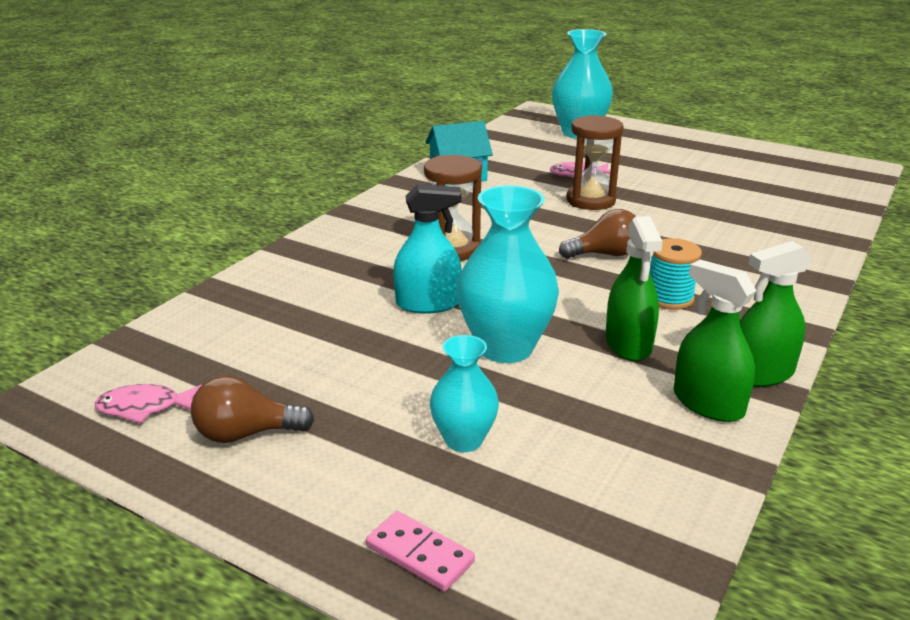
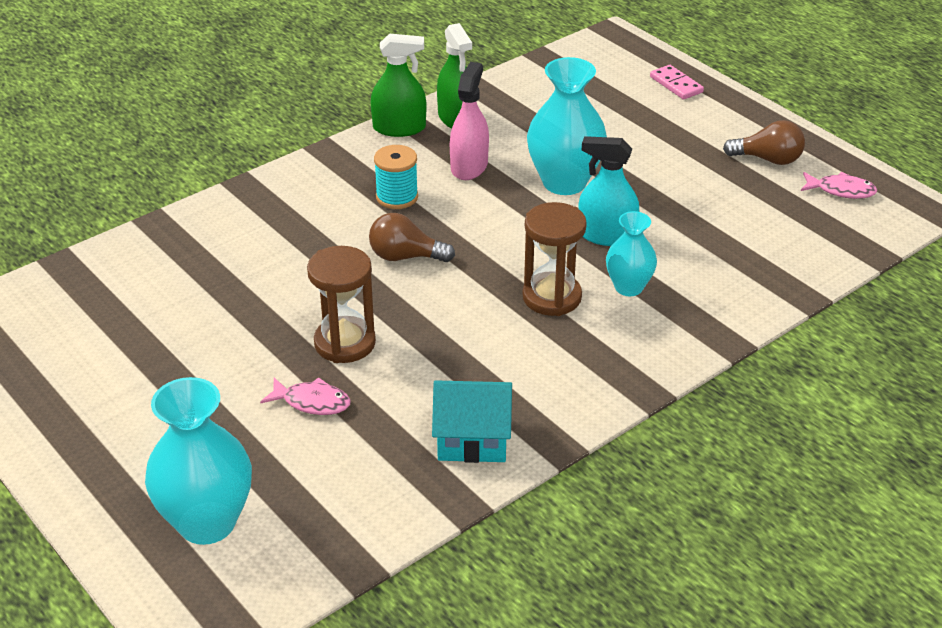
camera: 160 degrees left, 10 degrees up
(463, 440) = (628, 129): turquoise vase -> turquoise vase (628, 287)
(628, 344) = (469, 166): green spray bottle -> pink spray bottle

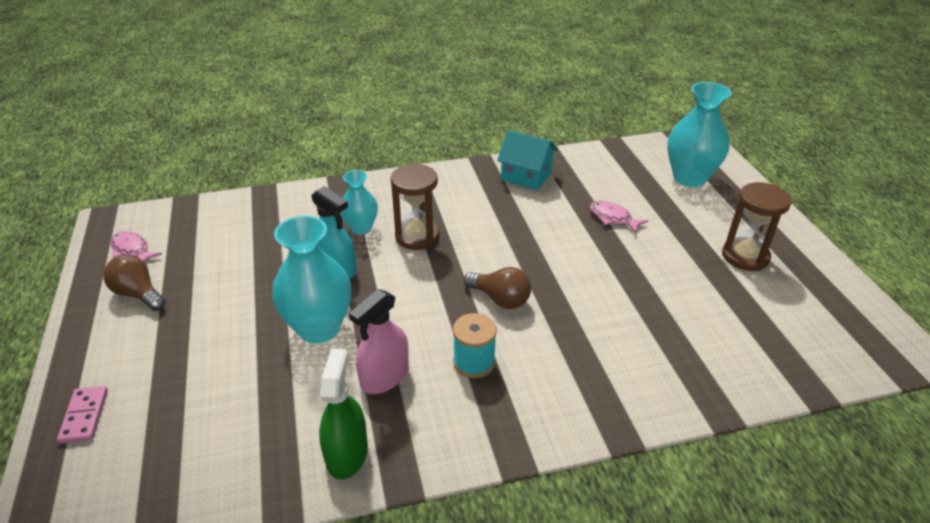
camera: 155 degrees left, 0 degrees up
(345, 343) = (577, 247): brown hourglass -> brown hourglass (745, 256)
(399, 128) = (417, 461): green spray bottle -> none

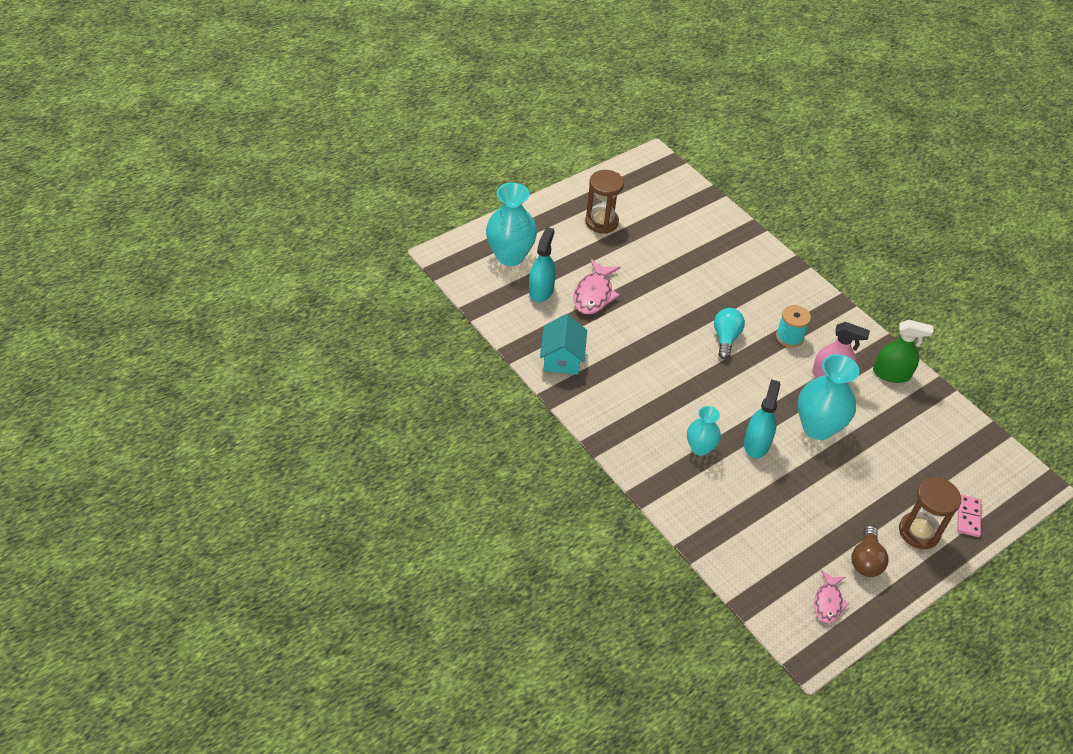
camera: 115 degrees left, 10 degrees up
(85, 416) = (968, 517): pink domino -> pink domino turned 45 degrees counterclockwise
(346, 453) = (891, 374): green spray bottle -> green spray bottle turned 150 degrees counterclockwise
(417, 236) = (688, 407): brown hourglass -> brown hourglass (919, 532)
(500, 299) = (725, 338): brown light bulb -> turquoise light bulb
(613, 218) = (594, 294): pink fish -> pink fish, size x1.57
(629, 185) = (541, 290): none -> turquoise spray bottle

